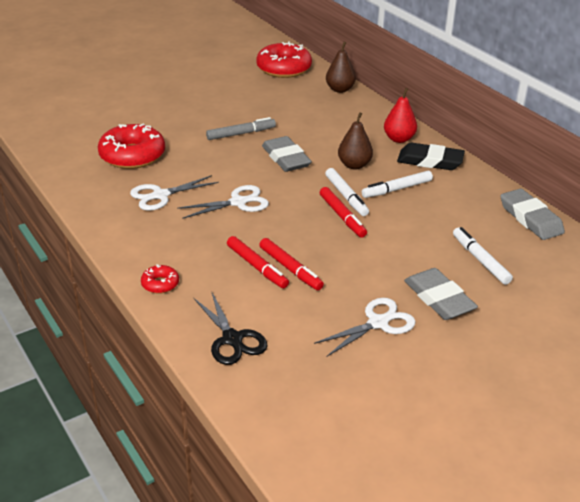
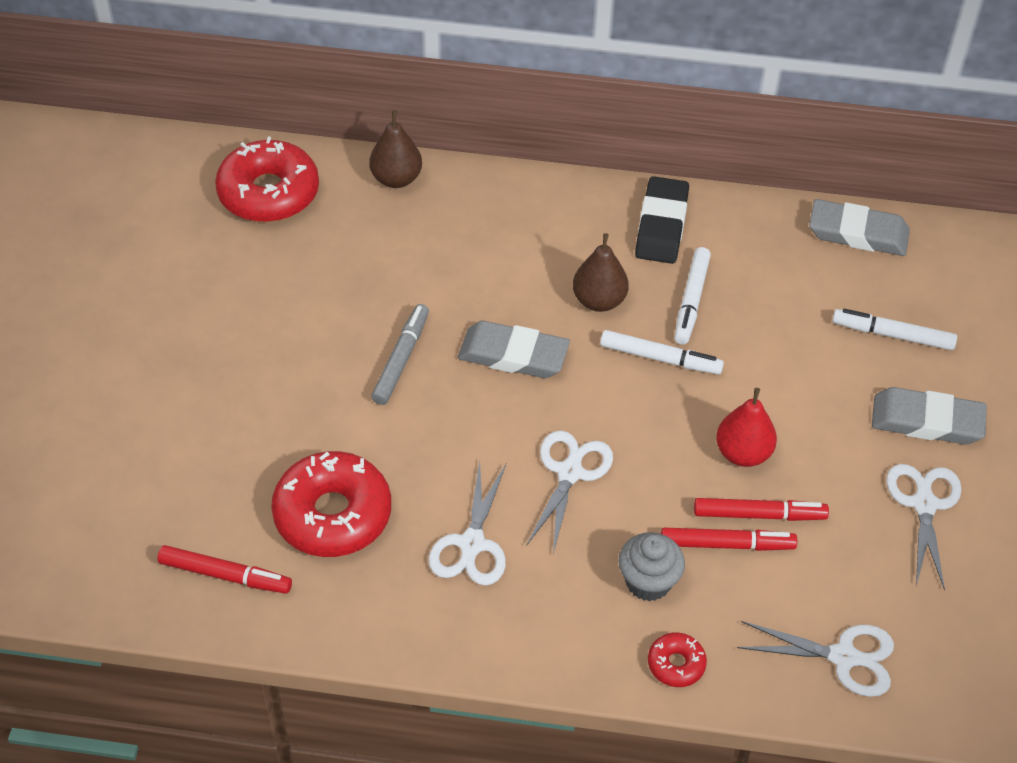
camera: 50 degrees left, 15 degrees up
(201, 253) = (648, 582): none -> grey cupcake
(232, 339) = (843, 657): black scissors -> white scissors
(342, 216) = (699, 393): red marker -> red marker (225, 575)
(399, 139) = (583, 215): red pear -> red pear (743, 453)
(430, 161) = (661, 225): black eraser -> black eraser turned 45 degrees counterclockwise

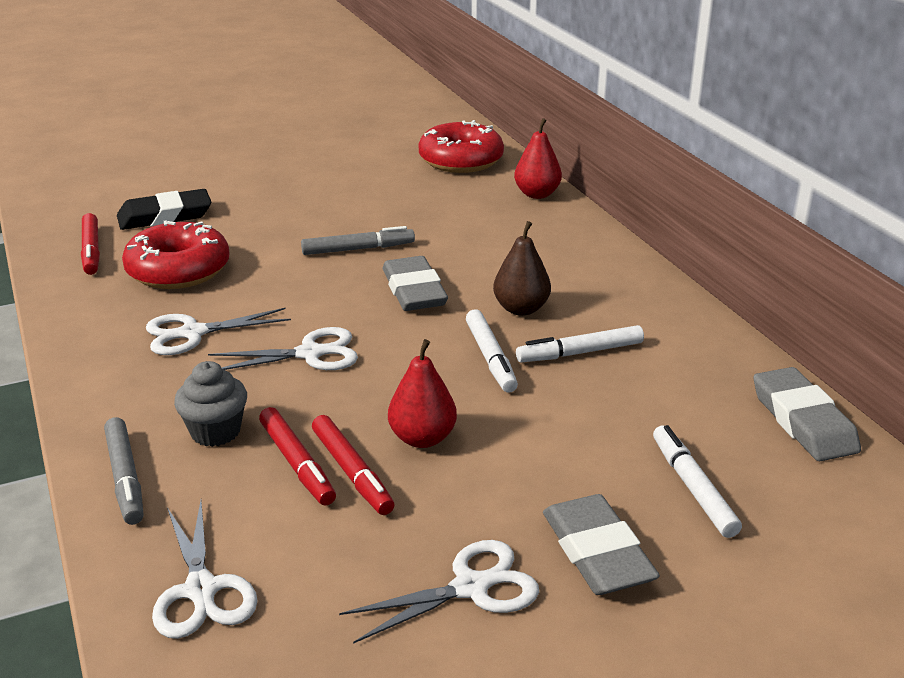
camera: 60 degrees right, 20 degrees down
(396, 179) = (537, 194): brown pear -> red pear
(661, 225) = (650, 311): black eraser -> black eraser (165, 216)
(676, 664) = (125, 478): red donut -> grey marker

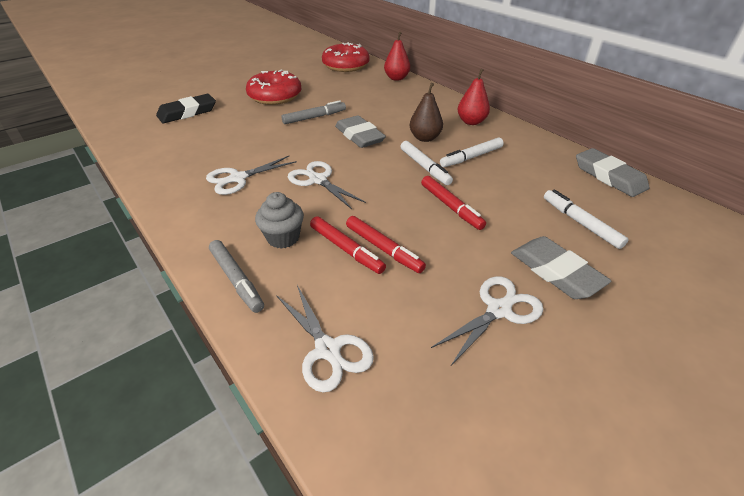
camera: 15 degrees left, 10 degrees up
(91, 251) = (148, 138): red marker -> red marker (451, 207)
(178, 270) = (211, 142): red donut -> red donut (275, 96)
(310, 354) = (318, 180): white scissors -> white scissors turned 105 degrees counterclockwise
(422, 438) = (414, 220): red pear -> red pear (471, 122)

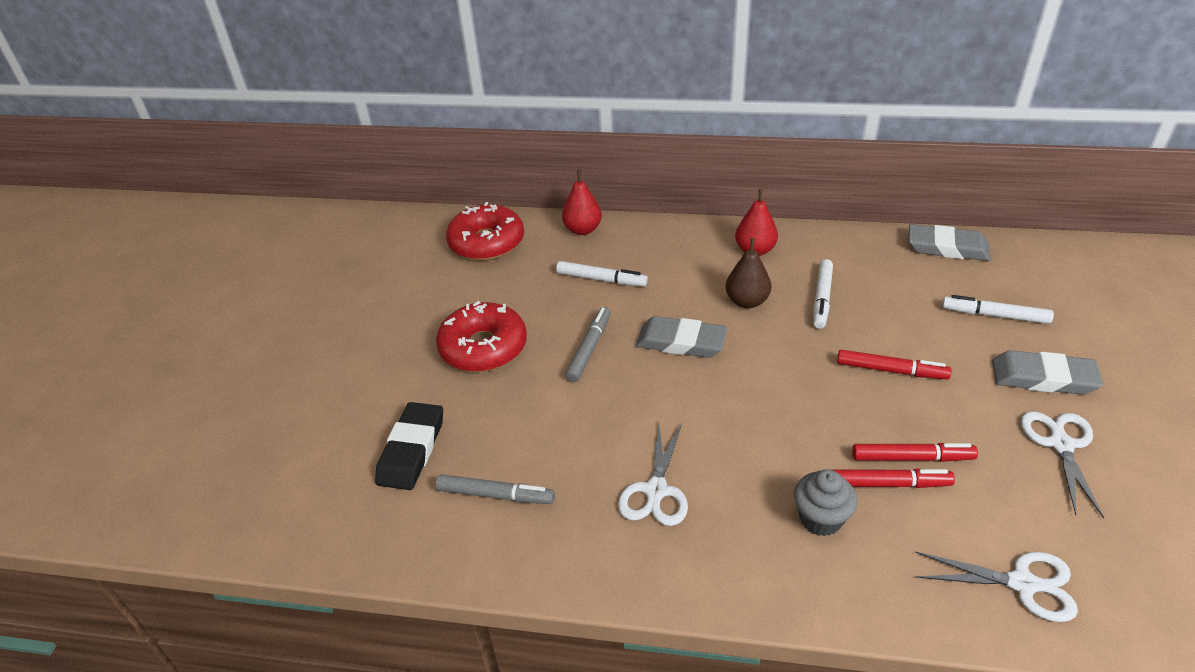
camera: 40 degrees left, 0 degrees up
(236, 280) = (859, 594): grey marker -> grey marker (495, 495)
(318, 180) = (737, 429): white scissors -> none
(424, 167) = (803, 340): white marker -> white marker (601, 279)

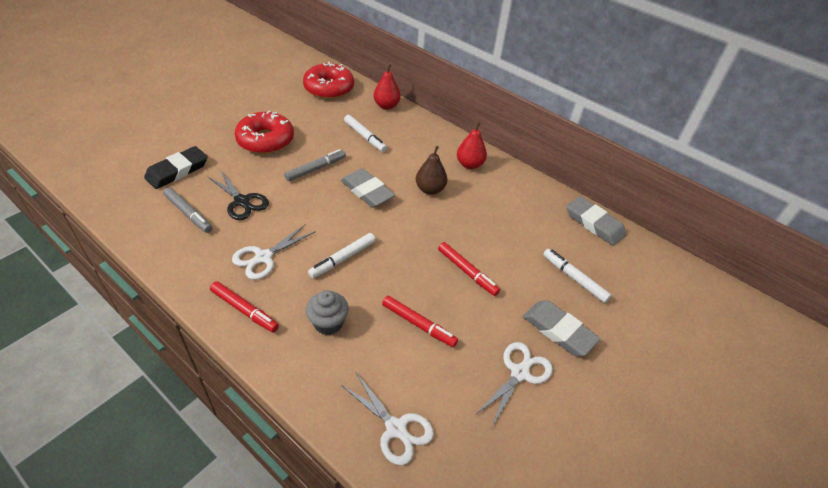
camera: 25 degrees right, 5 degrees up
(546, 439) = (242, 201): none -> black scissors
(822, 298) = (476, 211): white marker -> white marker (342, 259)
(887, 484) = (387, 329): red marker -> red marker (244, 310)

